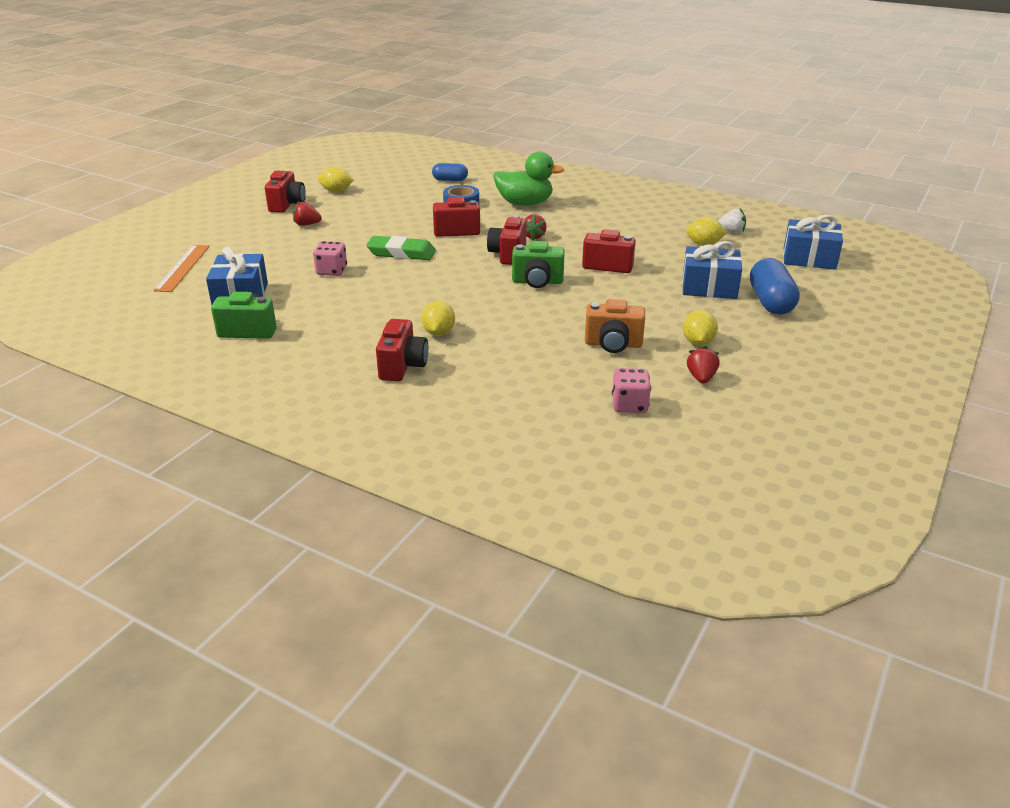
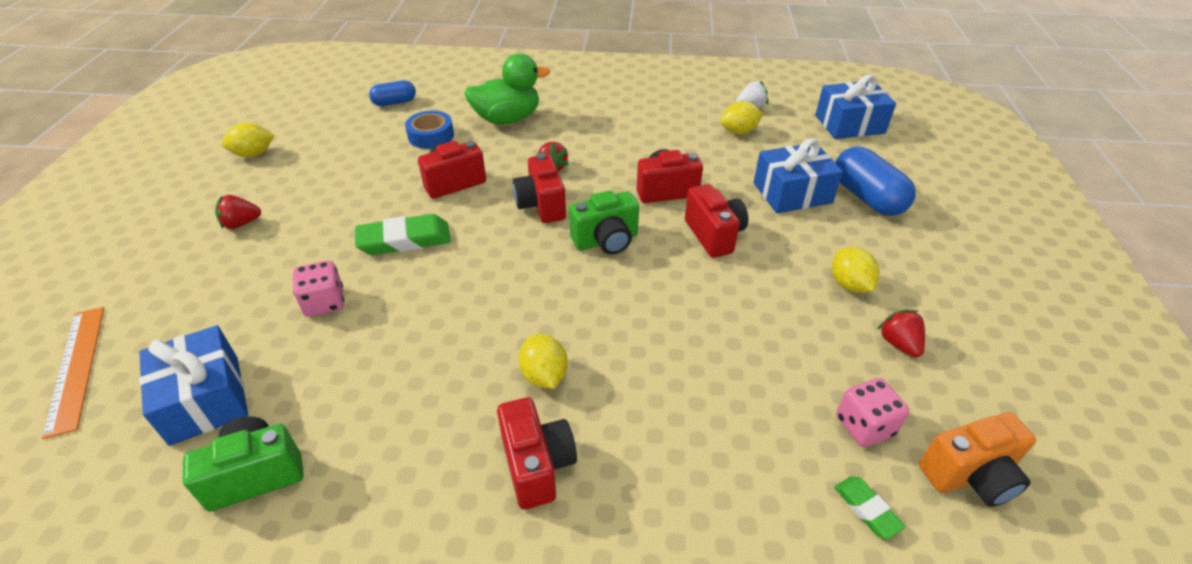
camera: 25 degrees left, 10 degrees up
(287, 205) = (193, 195): red camera -> red camera (714, 235)
(590, 436) = (866, 509): none -> green eraser
(613, 344) = (766, 321): orange camera -> orange camera (970, 475)

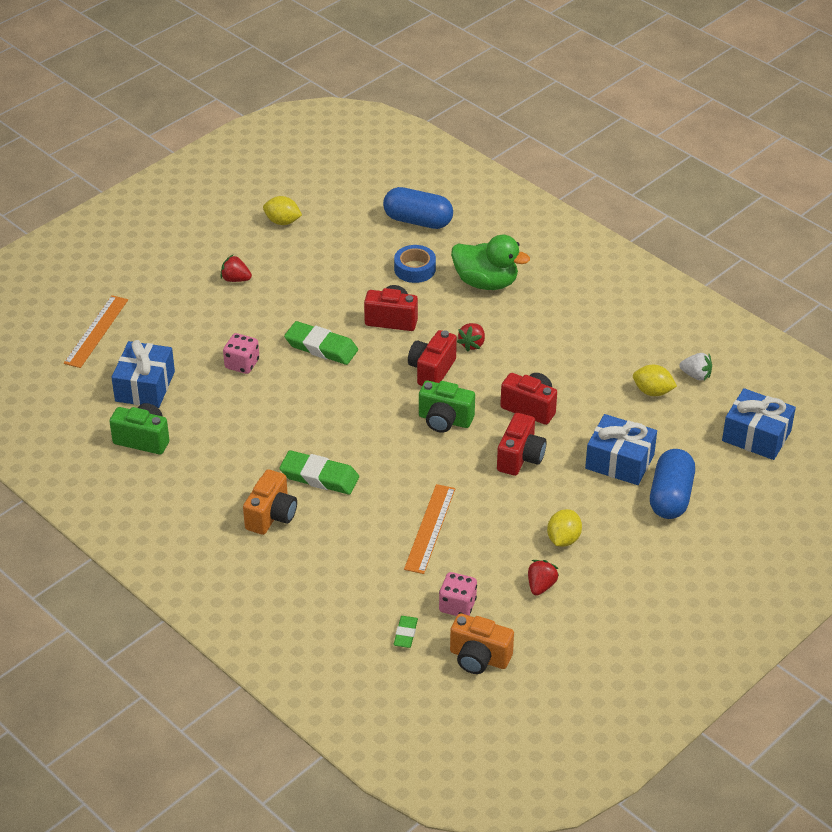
camera: 40 degrees right, 0 degrees up
(394, 102) = (418, 221): blue capsule -> blue capsule, size x1.67
(537, 465) = (271, 516): red camera -> orange camera
(544, 375) = (319, 477): yellow lemon -> green eraser
(725, 356) = (429, 528): none -> orange ruler

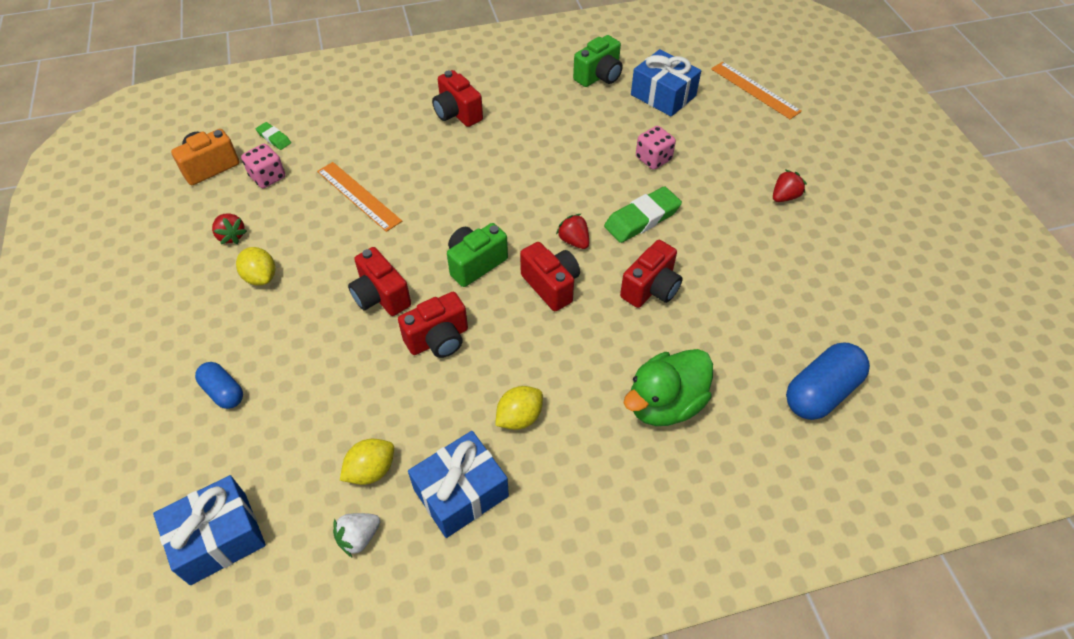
camera: 120 degrees right, 10 degrees up
(271, 516) = (457, 113): orange camera -> red camera
(282, 222) = (871, 267): yellow lemon -> yellow lemon (519, 417)
(319, 477) = (475, 154): green eraser -> none
(415, 269) = (727, 346): blue tape -> none
(472, 344) = (568, 338): red strawberry -> red strawberry (574, 241)
(619, 461) = (305, 375): blue gift -> blue gift (461, 493)
(671, 497) = (223, 392): blue capsule -> blue capsule, size x0.60

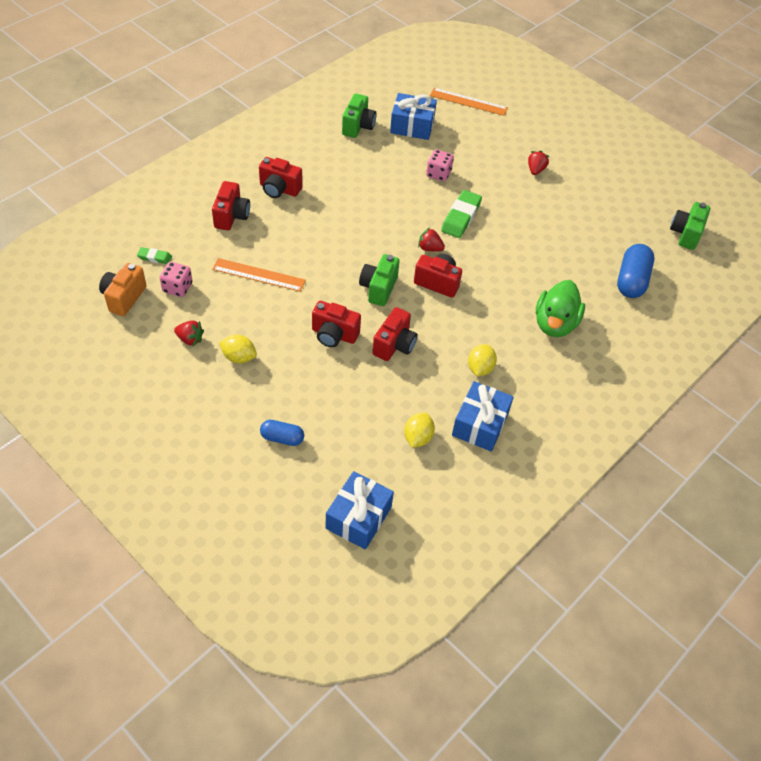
camera: 35 degrees left, 0 degrees up
(359, 537) = (442, 475): white strawberry -> none
(651, 289) = (498, 260): red camera -> red camera (231, 216)
(953, 360) = (685, 234): none -> green camera

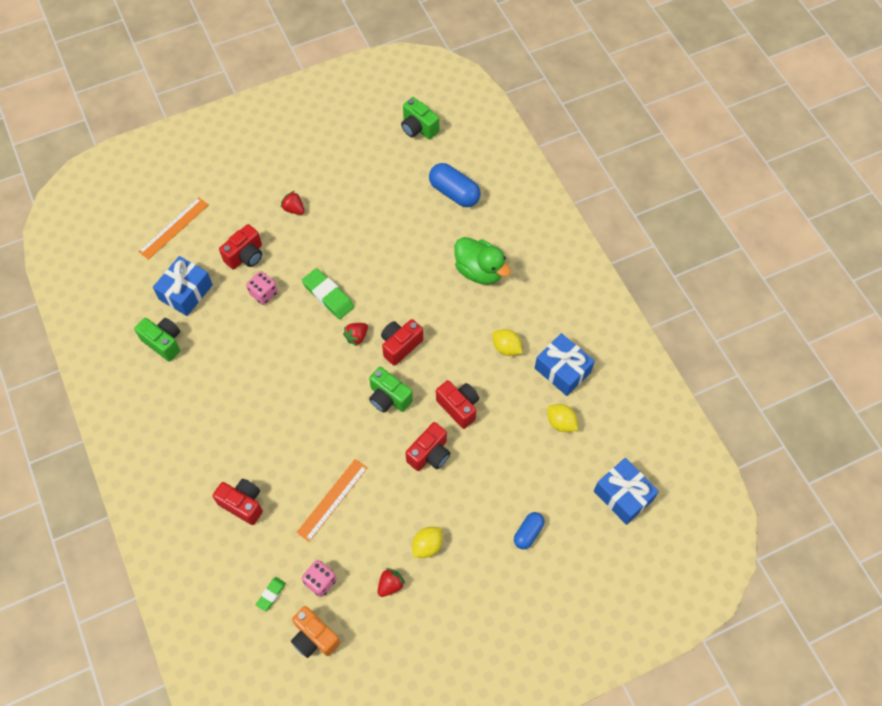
camera: 65 degrees left, 10 degrees up
(279, 189) = (223, 447): red camera -> red camera (245, 256)

